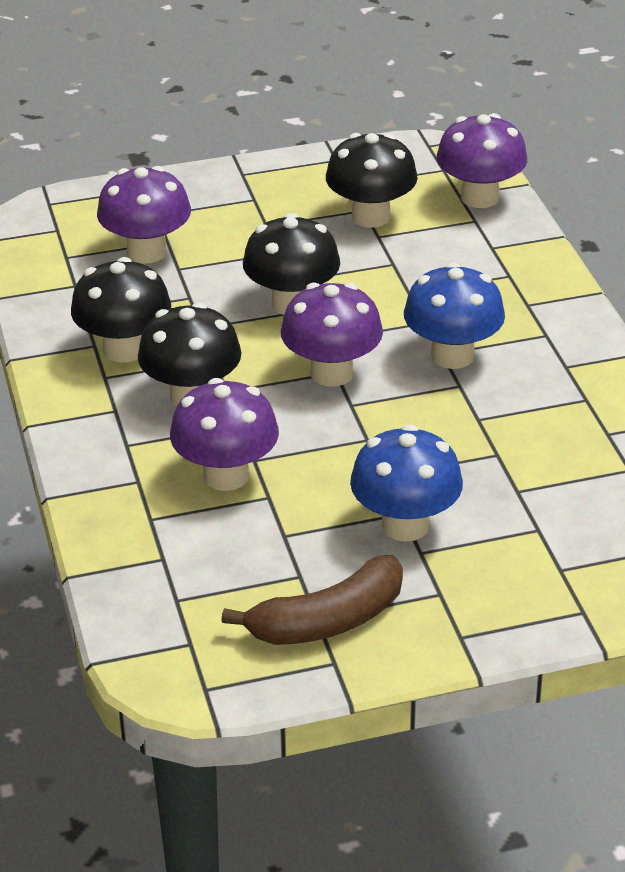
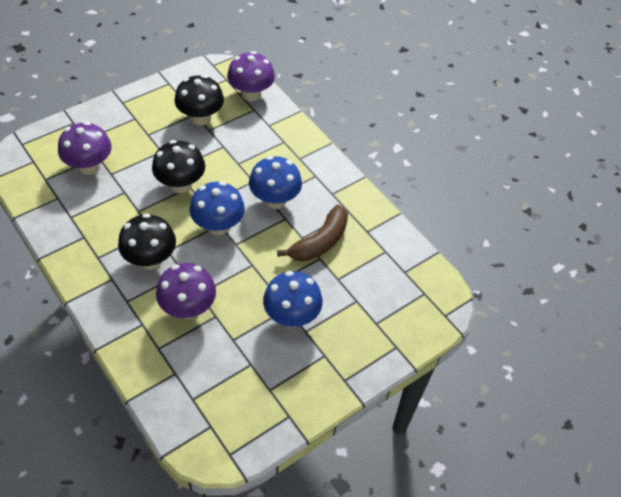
camera: 25 degrees left, 15 degrees up
(124, 349) = (102, 236): black mushroom -> none
(328, 621) = (276, 390): brown banana -> brown banana (320, 242)
(332, 373) = (218, 226): purple mushroom -> blue mushroom

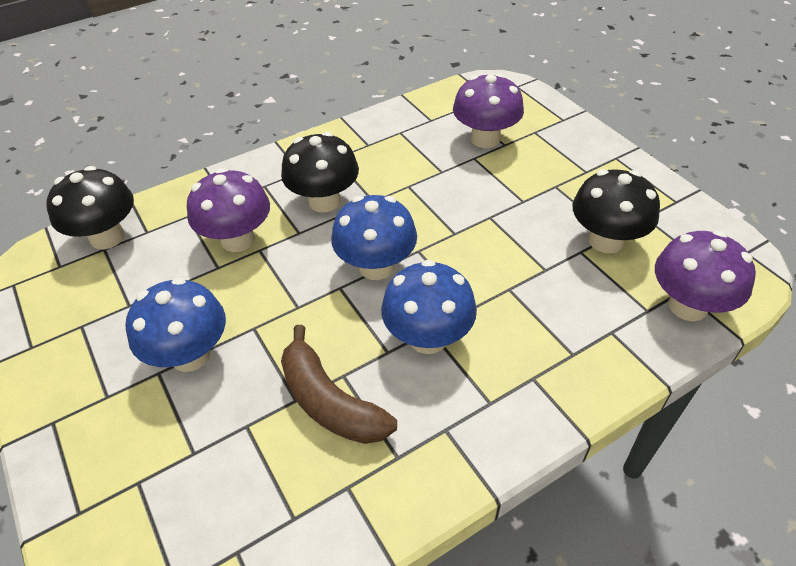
camera: 100 degrees right, 5 degrees down
(181, 184) = (458, 224): black mushroom -> black mushroom (107, 237)

